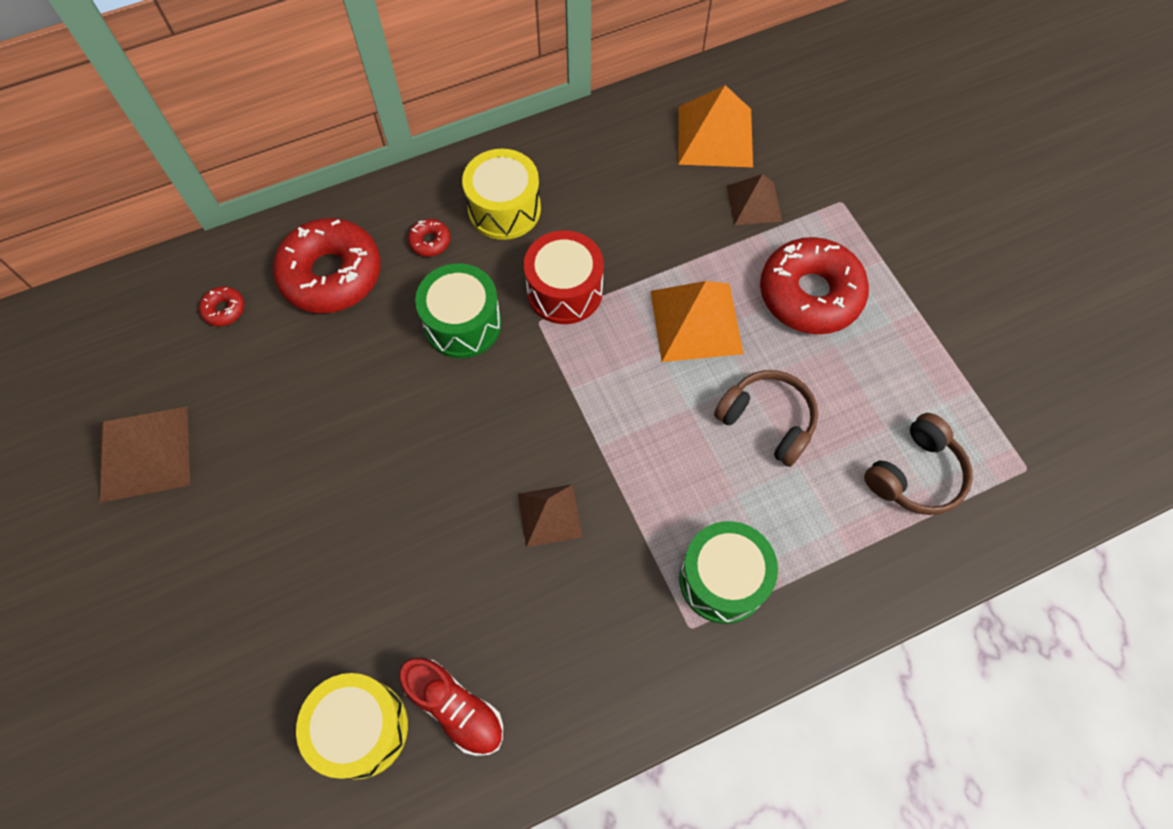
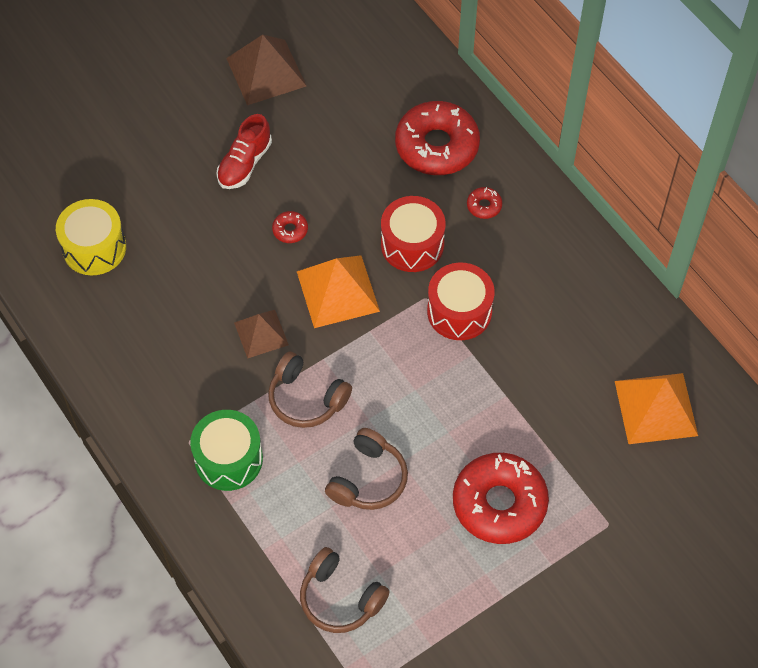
camera: 80 degrees right, 5 degrees down
(224, 310) = (390, 86): red donut -> red donut (290, 230)
(455, 708) = (113, 300): red shoe -> red shoe (244, 163)
(462, 323) = (412, 244): green drum -> red drum
(504, 209) = (530, 253): yellow drum -> none
(651, 474) = (306, 398): none -> brown headphones
(696, 321) = (451, 415): orange pyramid -> orange pyramid (338, 291)
(754, 203) = (587, 449): brown pyramid -> none

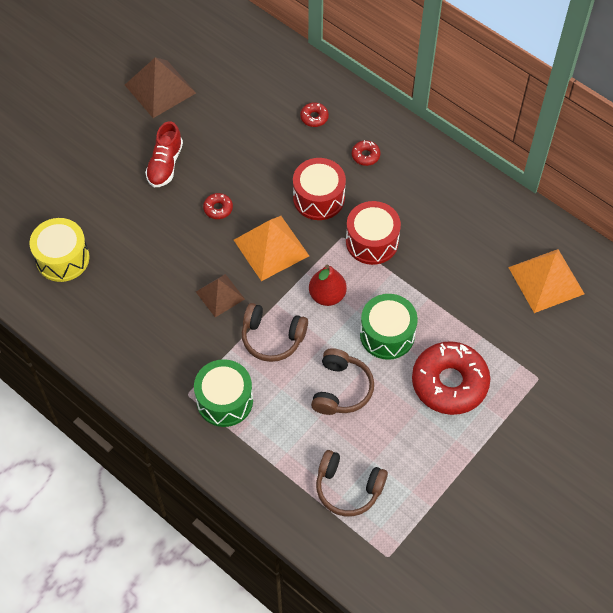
camera: 15 degrees left, 0 degrees up
(386, 364) = (327, 295): none -> red pear
(437, 146) = (314, 117): red donut -> red donut, size x0.41
(443, 427) = (387, 334): none -> green drum

